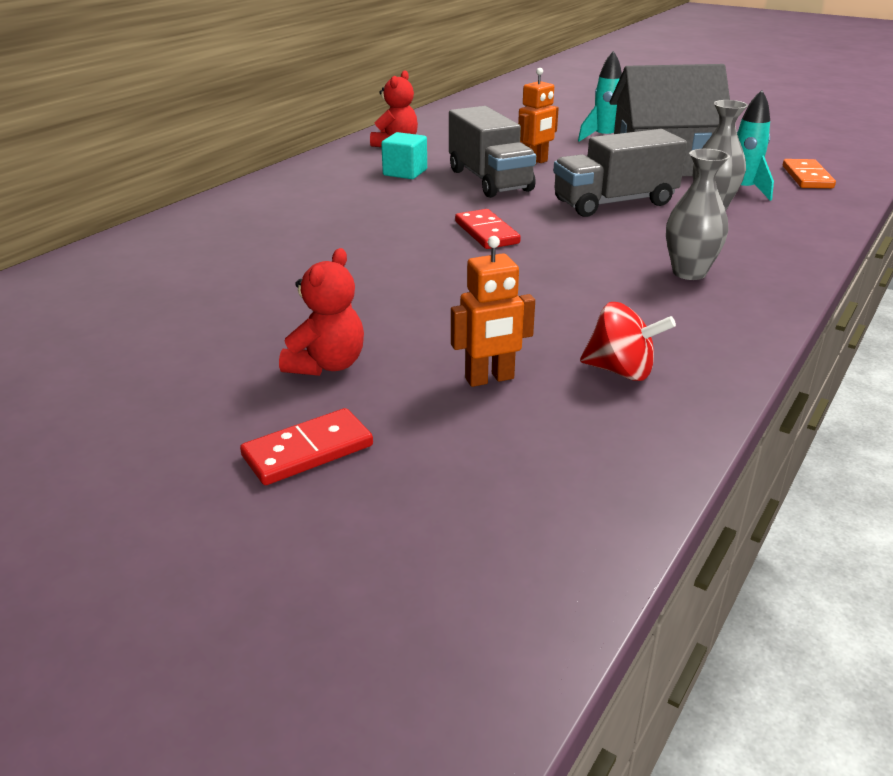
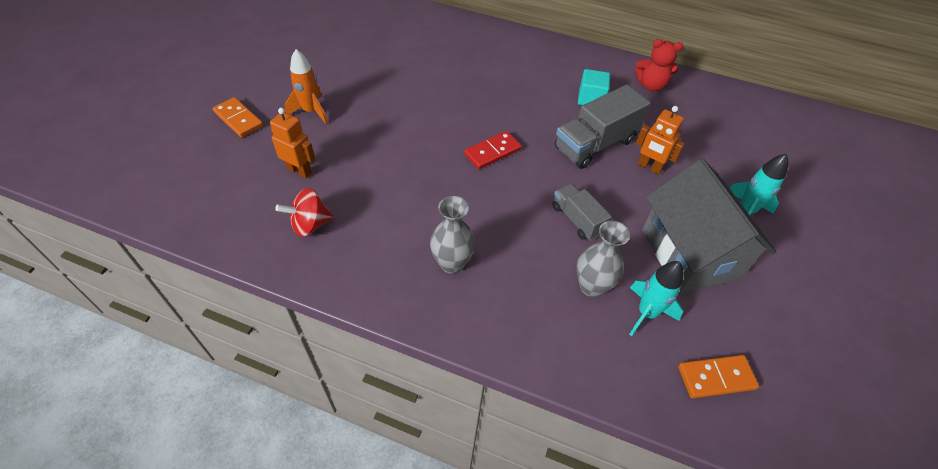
camera: 75 degrees right, 20 degrees up
(308, 451) = (238, 119): red domino -> orange domino
(327, 365) = (311, 111): red teddy bear -> orange rocket
(489, 379) = (299, 171): orange robot -> orange robot turned 150 degrees clockwise
(614, 203) = (577, 220): grey truck -> grey truck, size x0.60
(621, 371) = (310, 224): red spinning top -> red spinning top turned 60 degrees clockwise

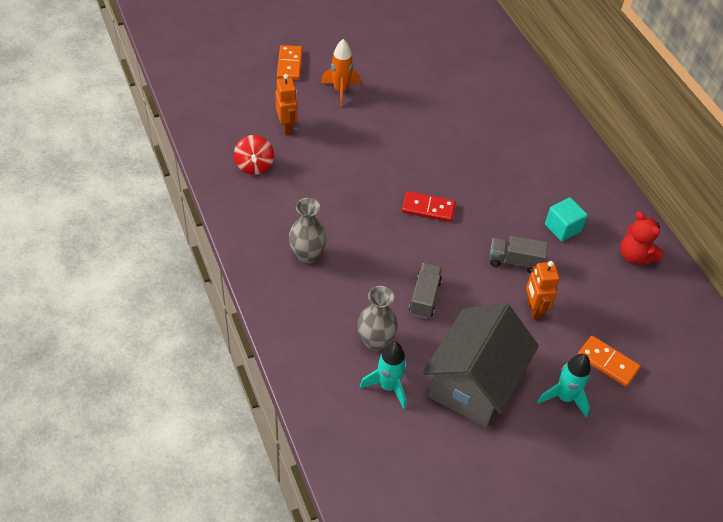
camera: 45 degrees right, 0 degrees up
(310, 224) = (254, 166): red spinning top -> red spinning top turned 120 degrees counterclockwise
(595, 144) = (514, 261): grey truck -> grey truck, size x0.60
(716, 378) = (378, 456): orange domino -> orange domino (607, 362)

